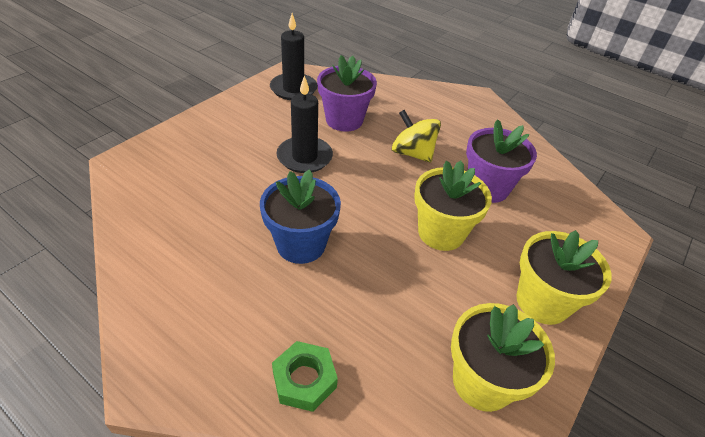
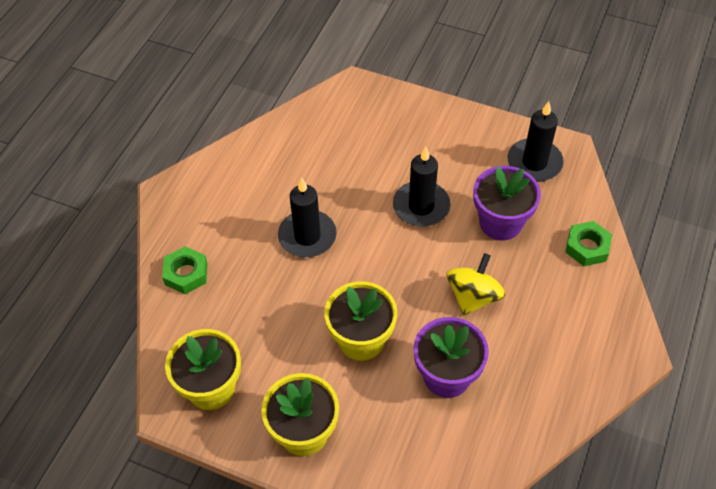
camera: 80 degrees right, 10 degrees up
(301, 244) = (307, 236): blue flower pot -> black candle
(385, 89) = (587, 247): none -> green nut

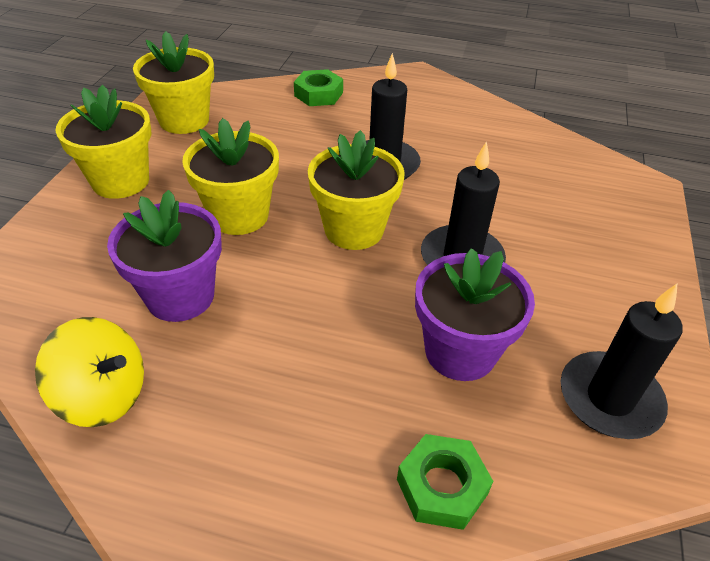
camera: 80 degrees right, 10 degrees down
(385, 265) = (354, 229): none -> yellow flower pot
(473, 296) = (313, 321): yellow spinning top -> yellow spinning top (104, 395)

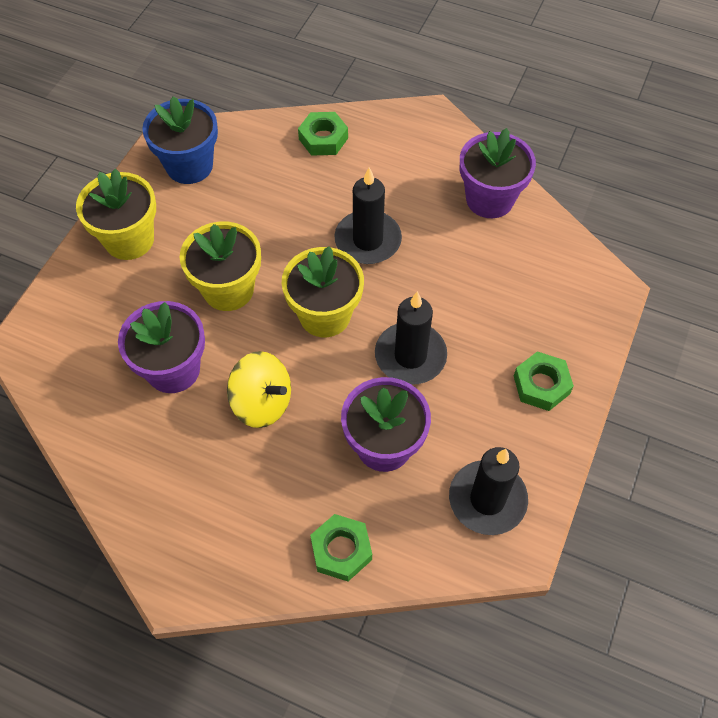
camera: 10 degrees right, 15 degrees up
(104, 395) = (113, 451): yellow spinning top -> yellow spinning top (262, 402)
(184, 120) = (189, 166): yellow flower pot -> blue flower pot
(495, 126) = (489, 199): none -> purple flower pot
(617, 272) = (541, 385): none -> green nut

